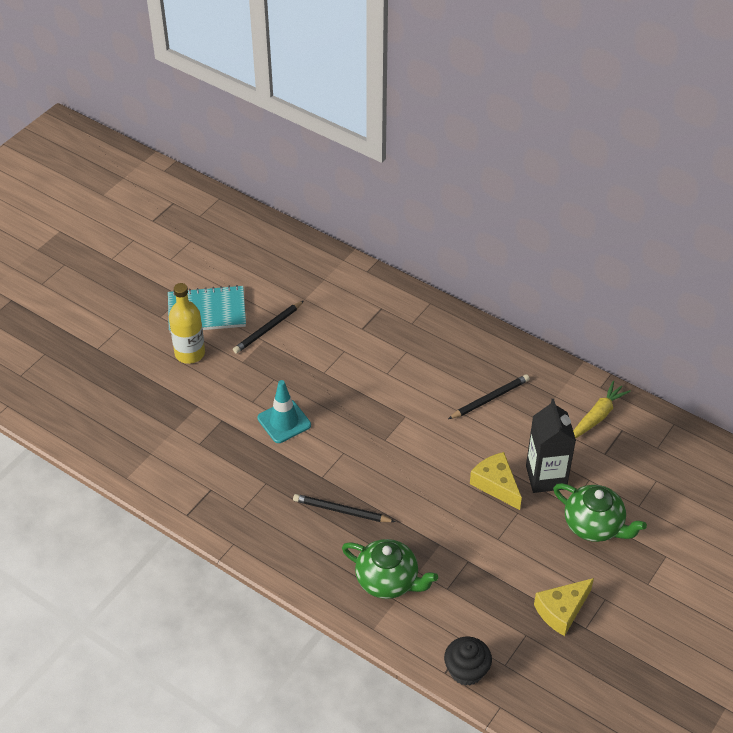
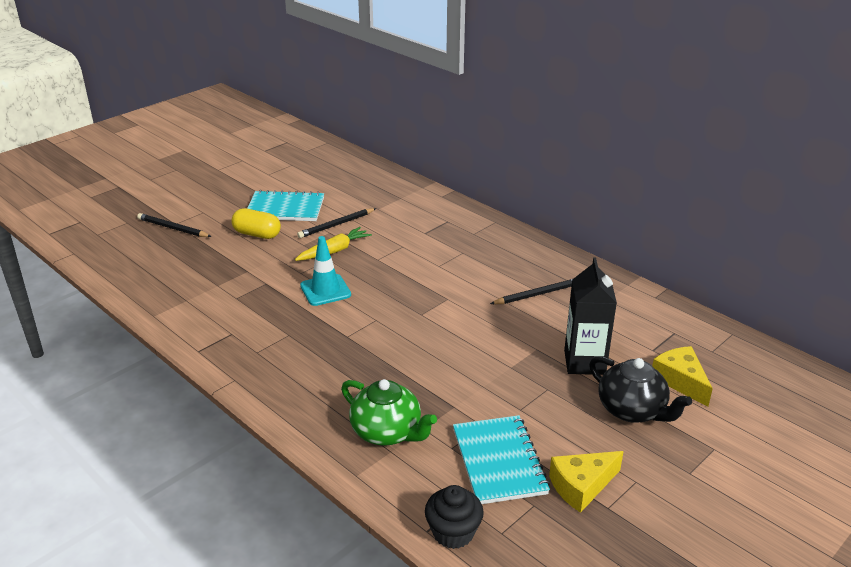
camera: 10 degrees right, 15 degrees down
(190, 353) = (257, 234): yellow bottle -> yellow capsule
(342, 511) = (357, 365): black pencil -> black pencil (173, 228)
(489, 596) = (499, 461): none -> turquoise notebook
(496, 485) = (528, 362): yellow cheese -> yellow cheese (680, 381)
(594, 525) = (632, 410): green teapot -> black teapot
(597, 416) = (649, 319): yellow carrot -> yellow carrot (334, 251)

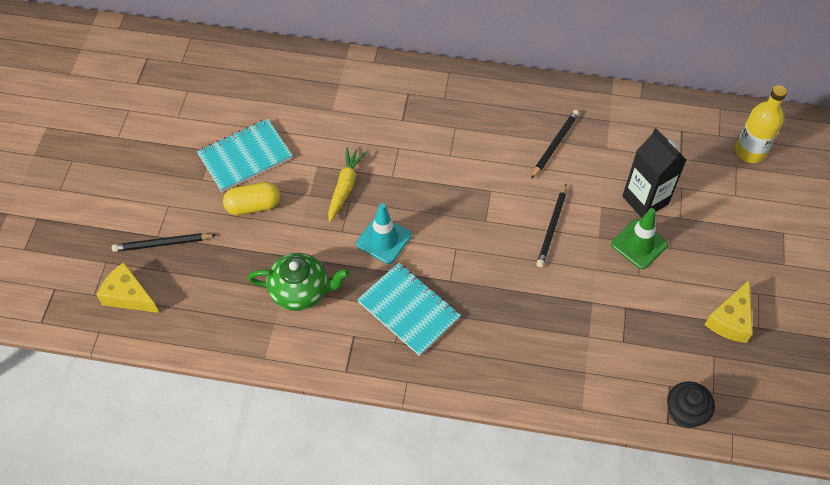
camera: 35 degrees left, 25 degrees up
(336, 225) = (314, 152): black pencil -> black pencil (552, 227)
(387, 432) = (568, 357): green teapot -> green teapot (301, 291)
(499, 461) = (663, 333): turquoise notebook -> turquoise notebook (408, 310)
(545, 388) = (639, 244): none -> green traffic cone
(632, 410) = (711, 229): black teapot -> none
(680, 381) = (720, 180): yellow cheese -> yellow cheese (128, 296)
(735, 375) = (750, 152): none -> yellow bottle

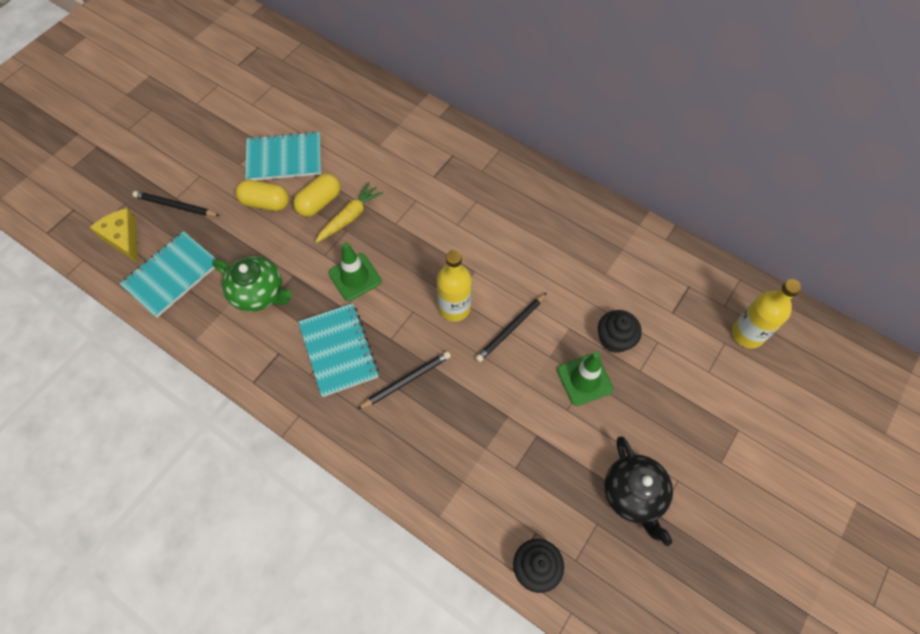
camera: 25 degrees right, 5 degrees up
(202, 309) = (172, 275): none -> turquoise notebook
(306, 185) = (319, 202): none -> yellow capsule
(383, 240) = (355, 277): turquoise traffic cone -> green traffic cone
(492, 230) = (454, 308): none -> yellow bottle
(555, 145) = (558, 252): black pencil -> black pencil (406, 381)
(645, 200) = (614, 339): black carton -> black cupcake
(730, 320) = (634, 495): yellow cheese -> black teapot

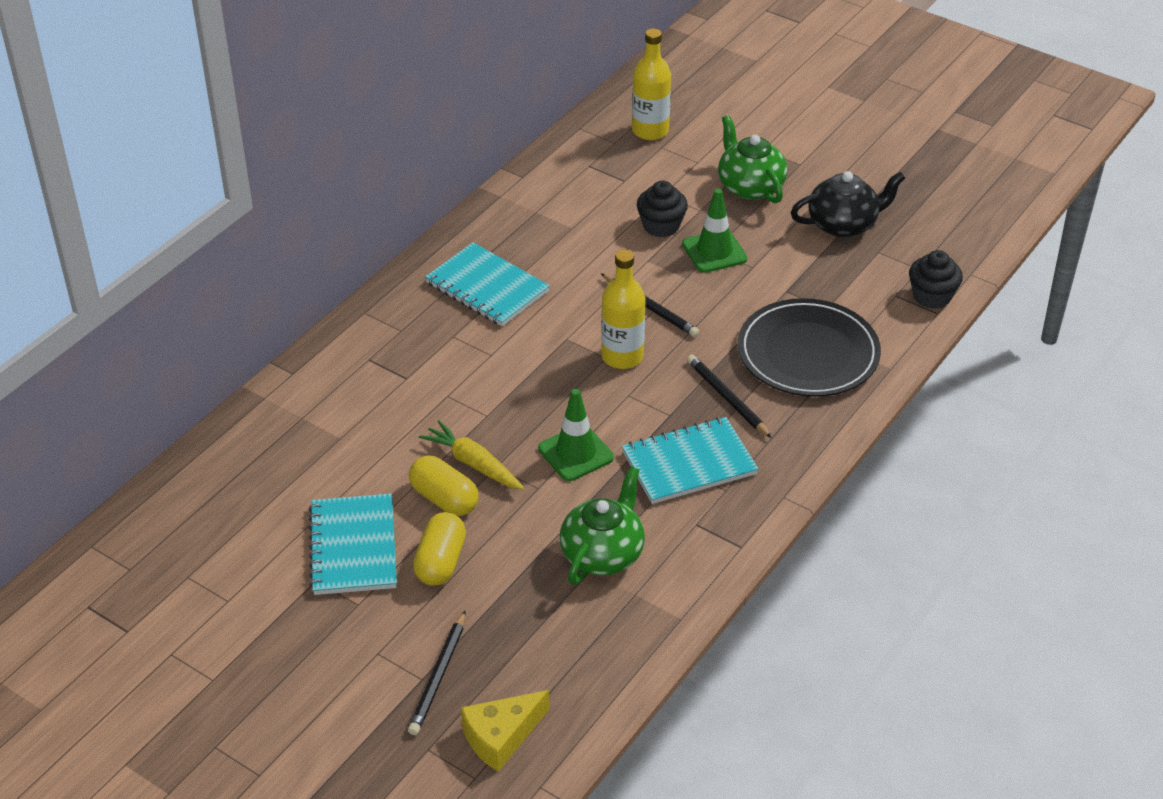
camera: 90 degrees left, 20 degrees down
(172, 275) = (571, 661): turquoise notebook -> turquoise notebook (487, 287)
(458, 447) = (808, 353): none -> black plate
(679, 414) = (749, 186): none -> green teapot

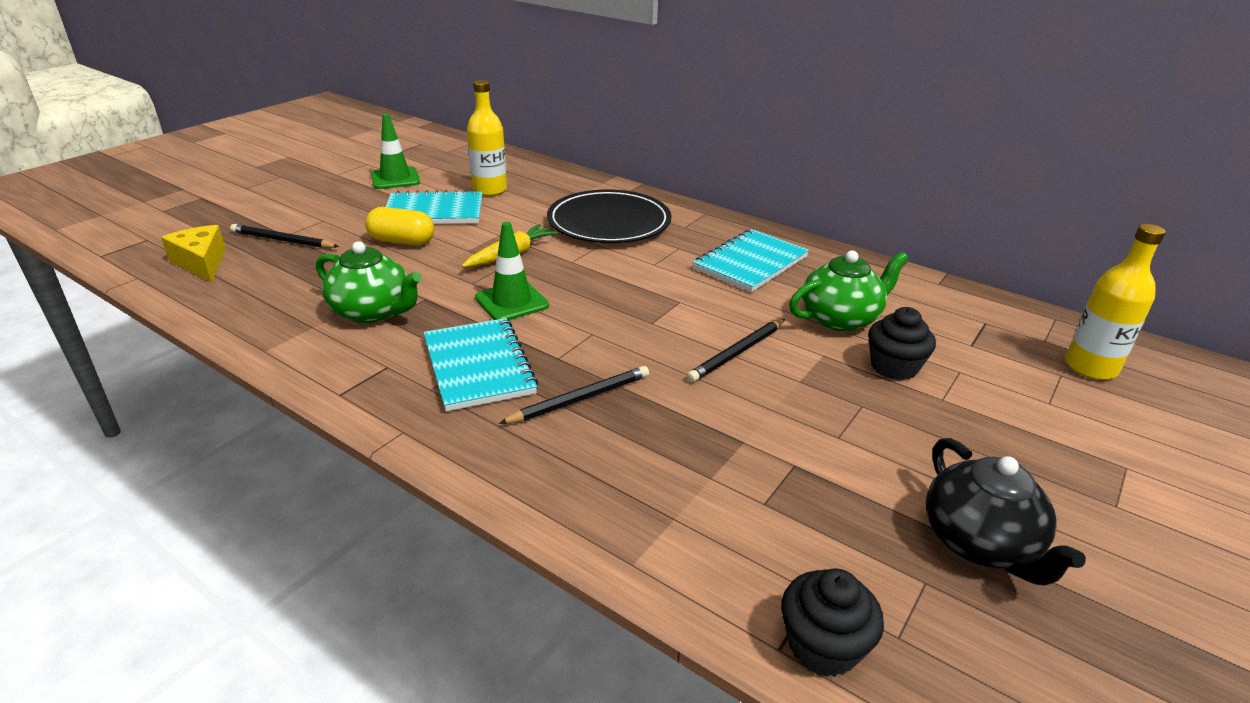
camera: 90 degrees right, 10 degrees down
(444, 499) = (472, 243): yellow capsule -> none
(622, 356) = (653, 332): yellow bottle -> yellow bottle (489, 190)
(714, 251) = (859, 405): green traffic cone -> green traffic cone (395, 179)
(749, 186) = (1021, 446): green teapot -> green teapot (841, 318)
(808, 353) = (664, 475): black plate -> black plate (609, 222)

